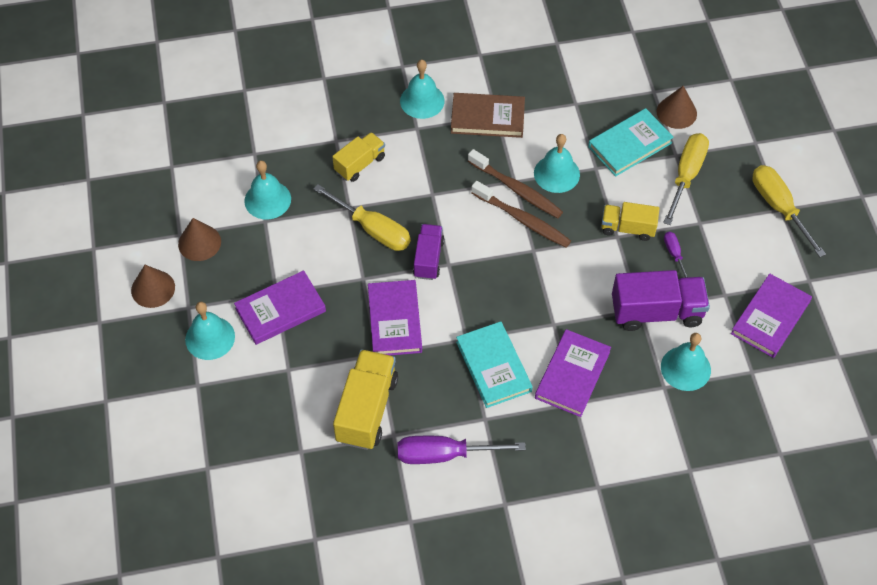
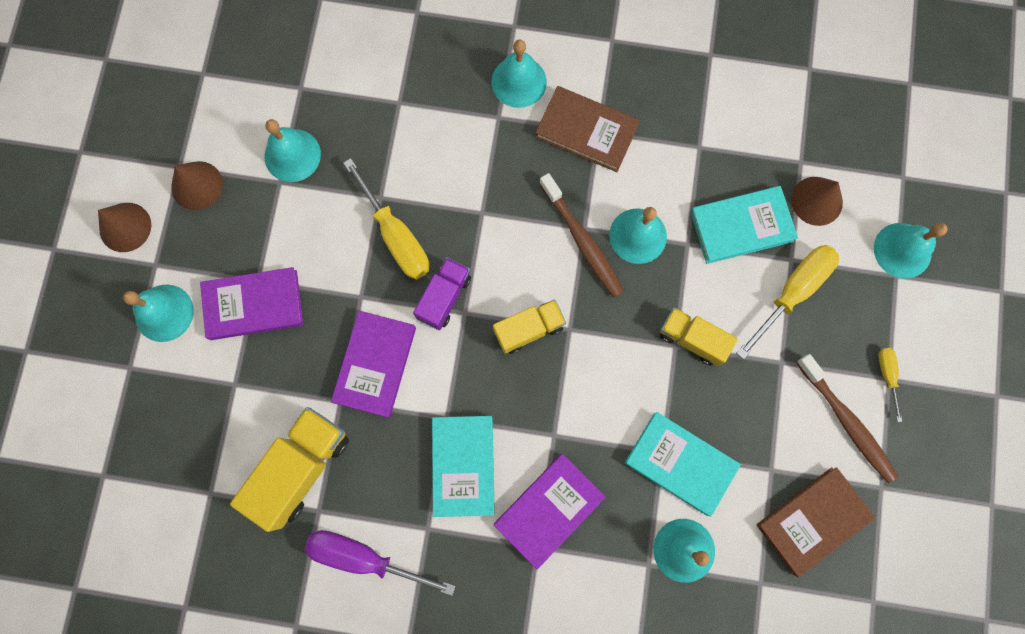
camera: 20 degrees right, 20 degrees up
(360, 164) = (414, 143): yellow truck -> yellow truck (529, 329)
(523, 220) = (573, 284): brown toothbrush -> brown toothbrush (846, 421)
(656, 312) = (680, 463): purple truck -> turquoise book
(674, 254) = (733, 394): purple screwdriver -> none
(752, 125) = (902, 250): none -> turquoise bell
(770, 318) = (812, 520): purple book -> brown book
(779, 208) = (887, 376): yellow screwdriver -> yellow screwdriver, size x0.50

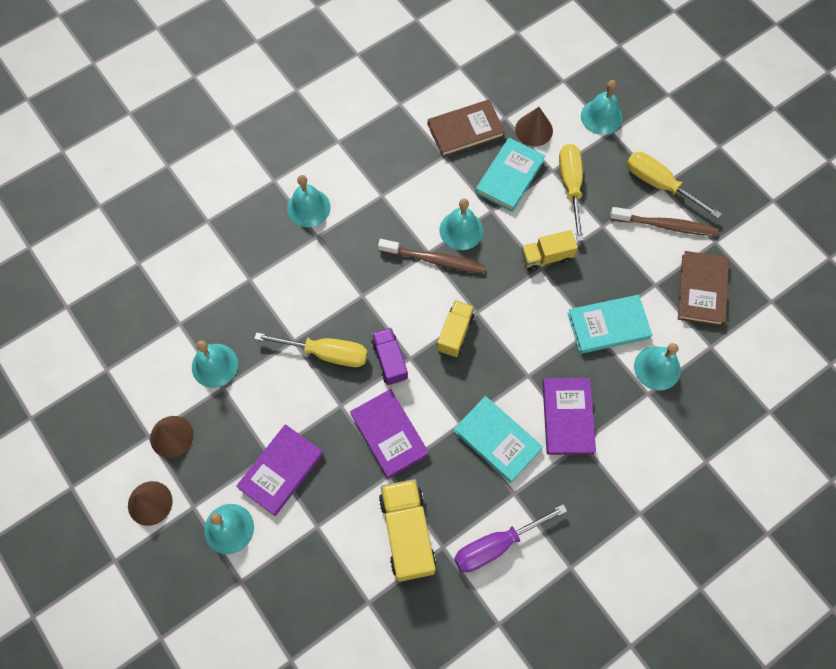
camera: 45 degrees left, 10 degrees down
(586, 131) = (375, 201): brown book -> brown book (465, 130)
(887, 376) = (660, 185): yellow screwdriver -> yellow screwdriver, size x1.99

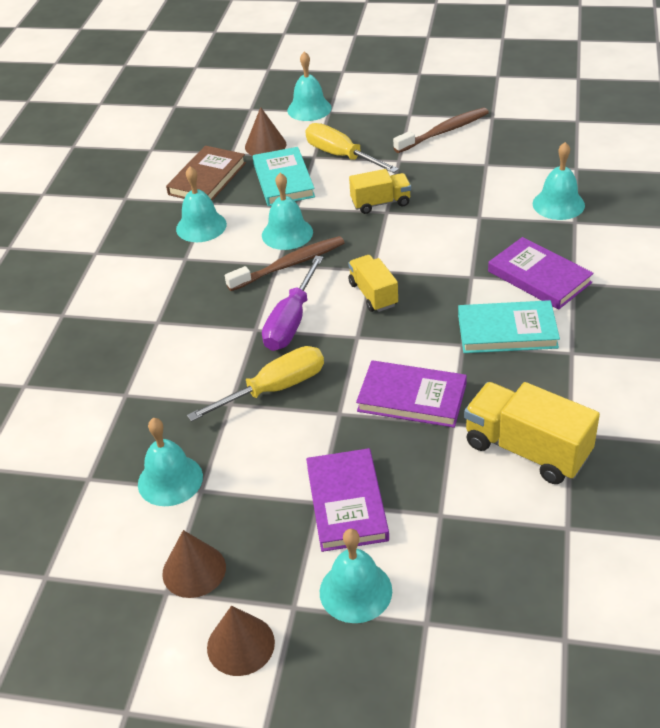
camera: 40 degrees left, 25 degrees down
(308, 207) = (123, 309): turquoise bell -> turquoise bell (201, 226)
(390, 360) = (341, 351): purple truck -> none
(496, 545) = (609, 395): purple screwdriver -> purple screwdriver (291, 321)
(546, 257) = (380, 203): yellow truck -> yellow truck turned 135 degrees counterclockwise
(608, 326) = (487, 207): turquoise book -> none
(660, 185) = (407, 115): yellow screwdriver -> none
(702, 290) = (522, 145): brown book -> none

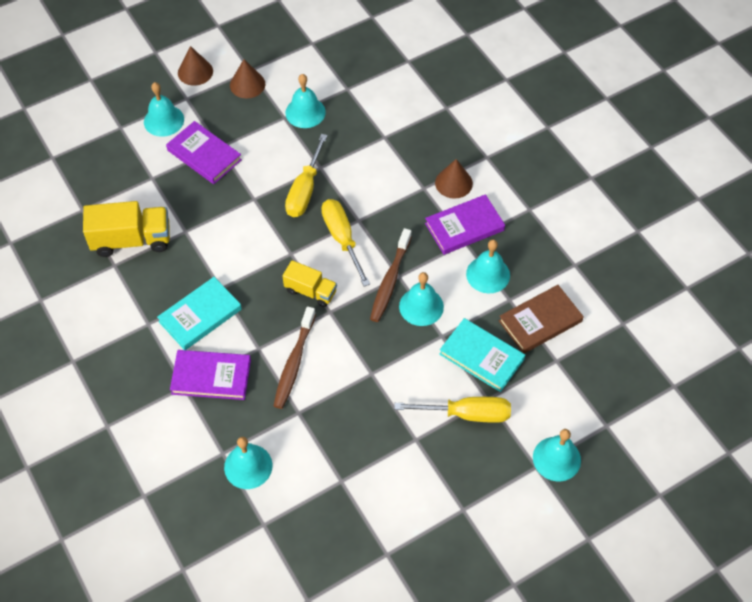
camera: 135 degrees right, 15 degrees up
(207, 178) = (540, 321): brown book -> brown book turned 75 degrees clockwise
(265, 145) = (540, 387): brown cone -> brown cone (453, 183)
(291, 321) = (342, 239): purple screwdriver -> yellow screwdriver
(380, 203) = (384, 379): yellow truck -> none
(412, 398) = (221, 232): purple book -> purple book (464, 227)
(444, 131) = (412, 503): brown toothbrush -> brown toothbrush (294, 363)

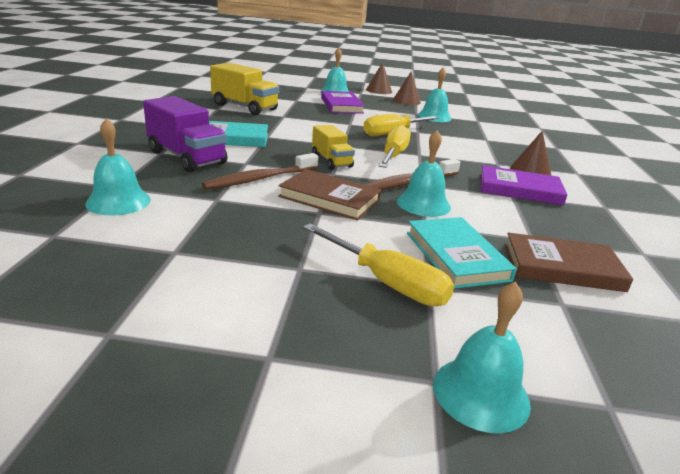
camera: 35 degrees right, 30 degrees down
(211, 377) = (187, 157): purple book -> purple truck
(361, 350) = (329, 198): none -> brown book
(488, 274) = (520, 217): turquoise bell -> none

